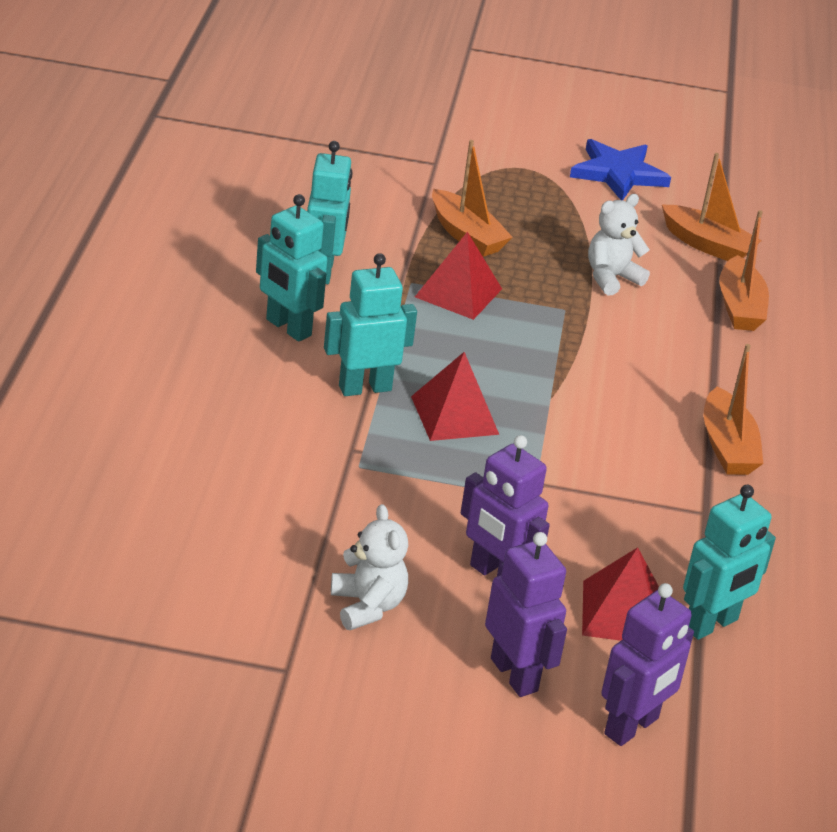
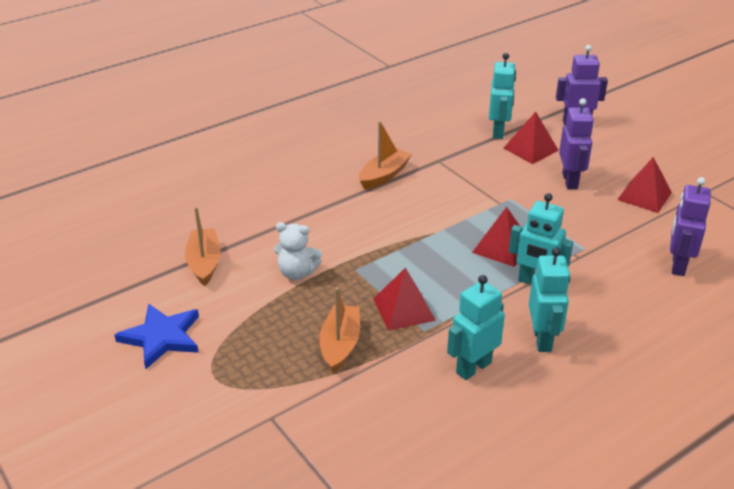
camera: 130 degrees left, 0 degrees up
(367, 606) = (644, 196): white teddy bear -> red pyramid
(514, 674) = (604, 152): purple robot -> purple robot (678, 265)
(711, 624) = (498, 132): turquoise robot -> turquoise robot turned 90 degrees clockwise
(739, 307) = (256, 224): orange boat -> none

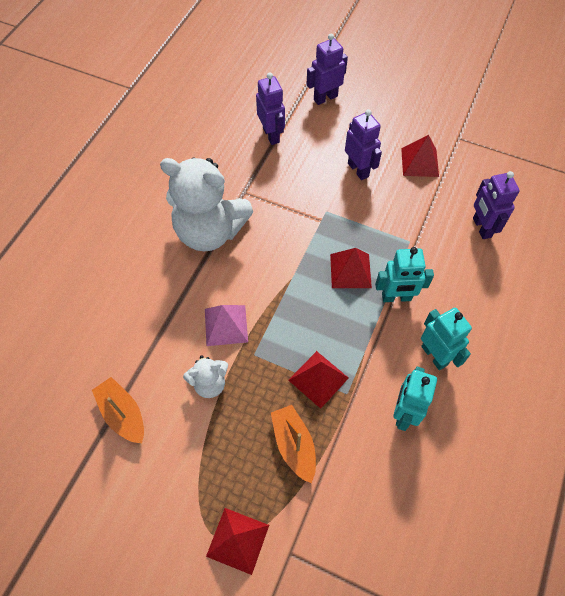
camera: 30 degrees left, 25 degrees up
(162, 337) = (144, 520): blue star -> none
(345, 241) = (226, 325): none -> pink pyramid
(384, 175) = (210, 231): orange boat -> white teddy bear
(498, 132) = (271, 135): turquoise robot -> purple robot
(530, 149) = (308, 145): red pyramid -> red pyramid (238, 540)

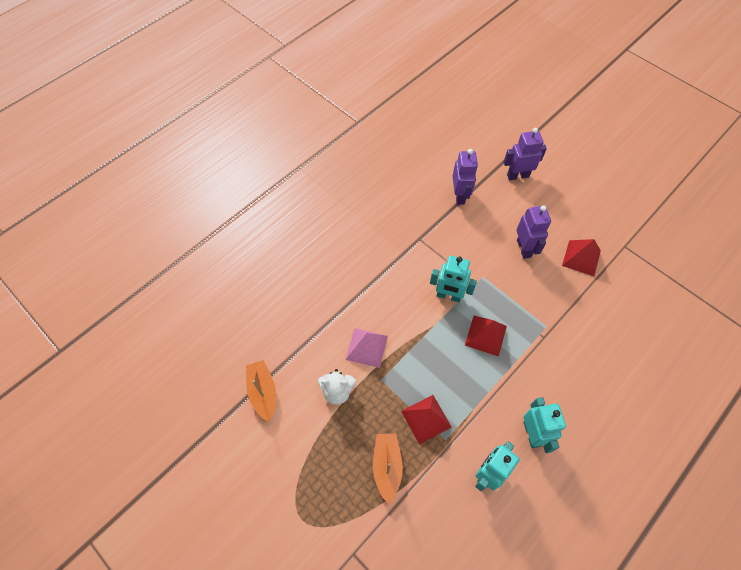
camera: 20 degrees right, 0 degrees up
(210, 231) = (380, 264): white teddy bear -> none
(238, 540) = (316, 527): red pyramid -> none
(396, 297) = (517, 372): turquoise robot -> turquoise robot (448, 296)
(481, 228) = (616, 334): purple robot -> none

